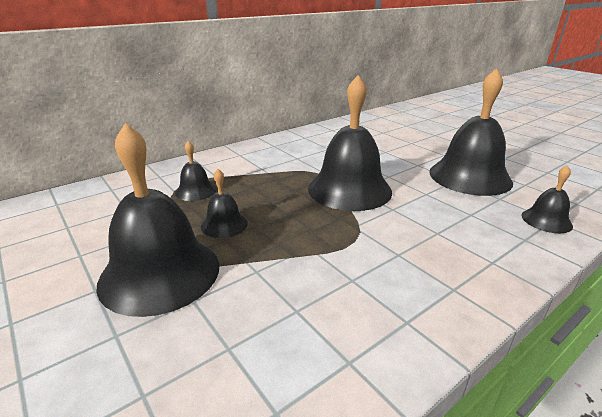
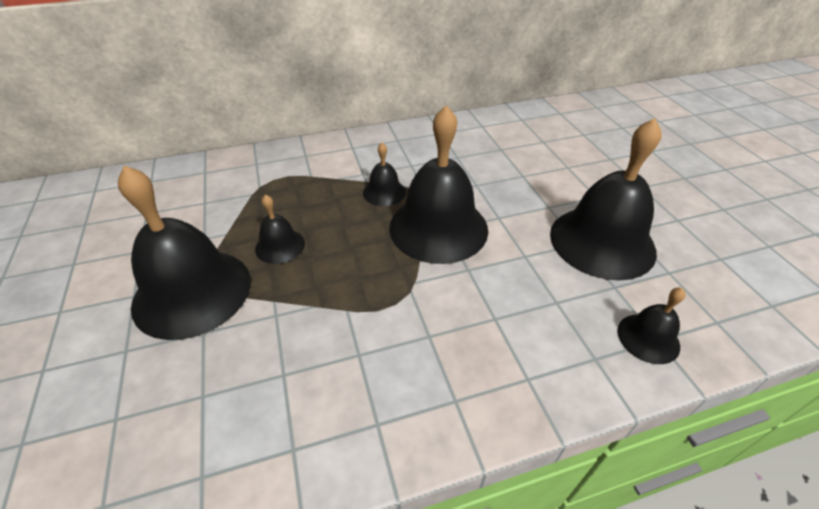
camera: 20 degrees right, 15 degrees up
(195, 191) = (278, 192): black bell -> black bell (384, 192)

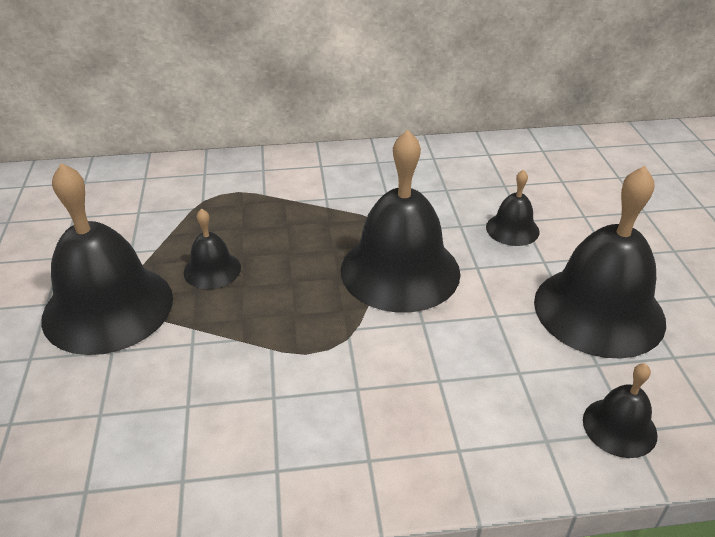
camera: 10 degrees right, 5 degrees down
(384, 192) = (346, 222): black bell -> black bell (512, 229)

